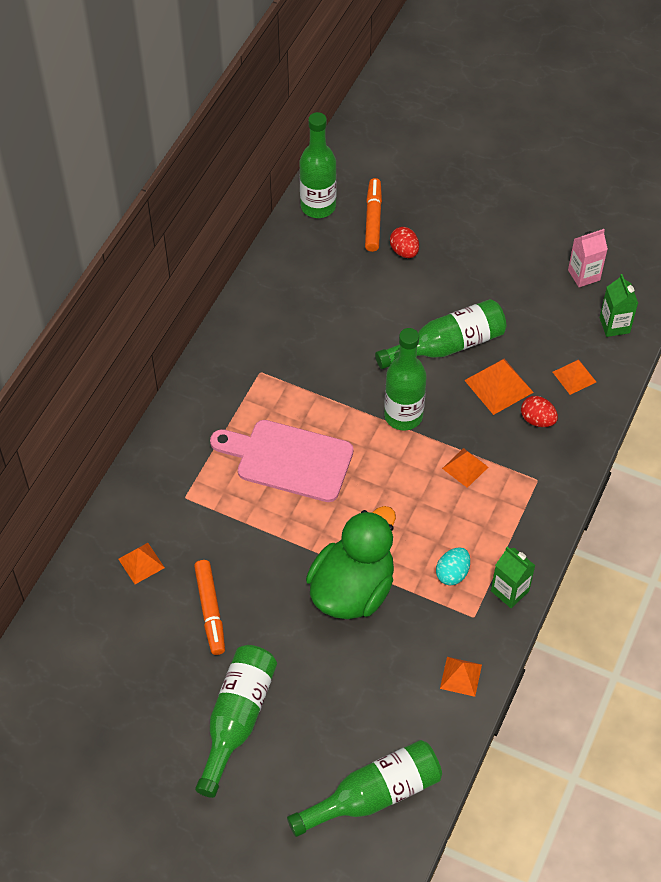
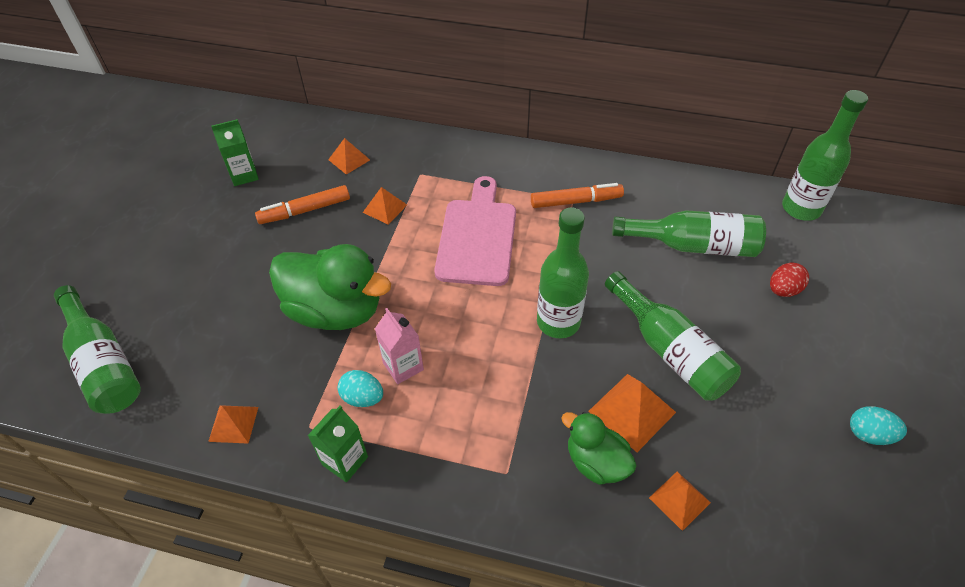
camera: 80 degrees right, 5 degrees down
(237, 719) = (195, 247): green bottle -> green bottle (693, 245)
(373, 219) = (812, 256): orange marker -> orange marker (576, 201)
(465, 467) = (505, 391): orange pyramid -> orange pyramid (385, 208)
(537, 420) = (596, 462): red egg -> green duck
(541, 250) = (869, 434): none -> turquoise egg
(584, 275) = (856, 493): pink carton -> pink carton (403, 366)
(614, 325) = (789, 546): green carton -> green carton (244, 175)

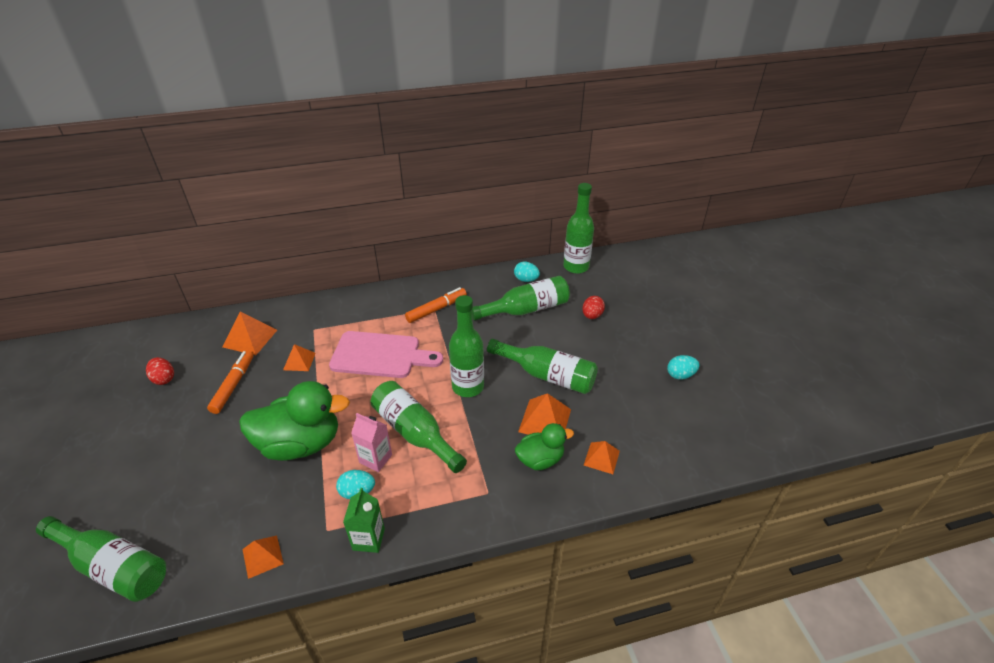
camera: 30 degrees left, 10 degrees down
(244, 175) = (164, 379): green carton -> red egg
(305, 210) = (233, 385): orange marker -> orange marker turned 150 degrees clockwise
(349, 159) = (250, 338): orange pyramid -> orange pyramid, size x1.55
(463, 354) = (414, 433): none -> green bottle
(477, 237) = (380, 355): pink cutting board -> pink cutting board turned 120 degrees clockwise
(596, 462) = (540, 459): green duck -> green duck turned 150 degrees clockwise
(717, 202) = (526, 280): none -> turquoise egg

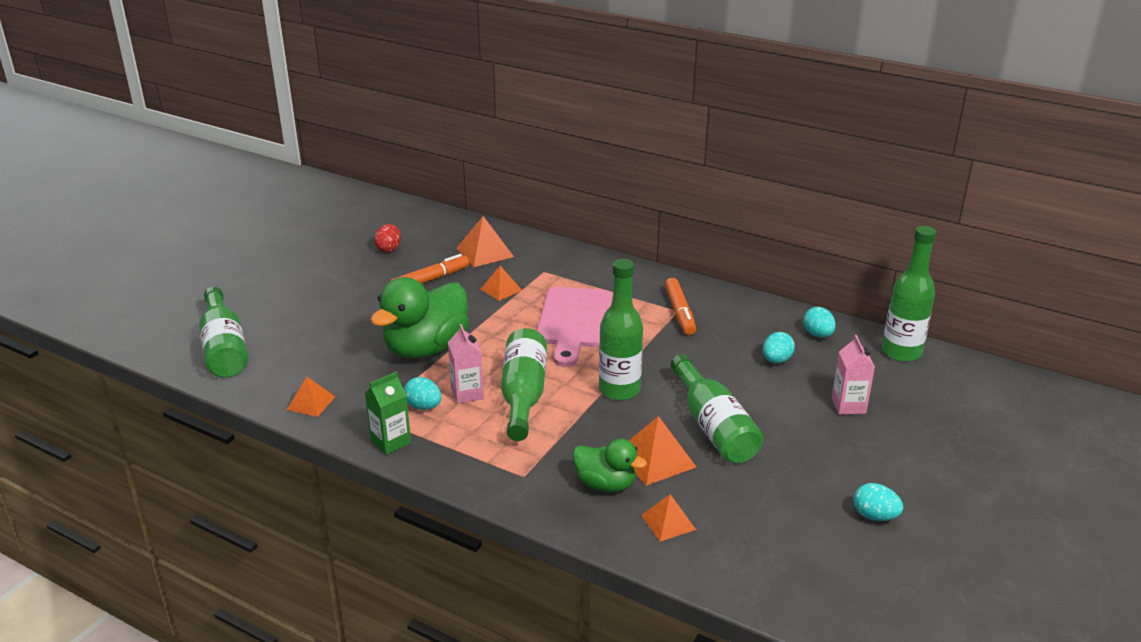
camera: 45 degrees right, 10 degrees down
(300, 444) = (426, 348): green duck -> green duck turned 90 degrees clockwise
(380, 355) = (574, 321): pink cutting board -> pink cutting board turned 45 degrees clockwise
(436, 309) = (679, 312): orange marker -> orange marker turned 75 degrees clockwise
(526, 309) = (776, 360): green bottle -> turquoise egg
(592, 316) = (848, 405): red egg -> pink carton

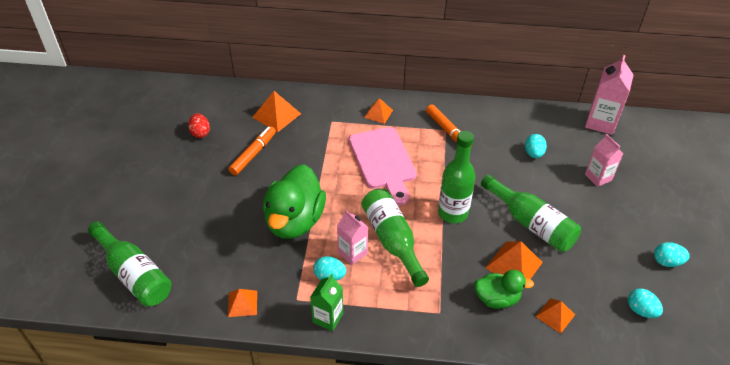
camera: 25 degrees left, 15 degrees up
(501, 289) = (312, 147): orange pyramid -> orange pyramid (378, 113)
(818, 335) = (544, 123): turquoise egg -> turquoise egg (640, 310)
(901, 352) = (600, 122): green bottle -> pink carton

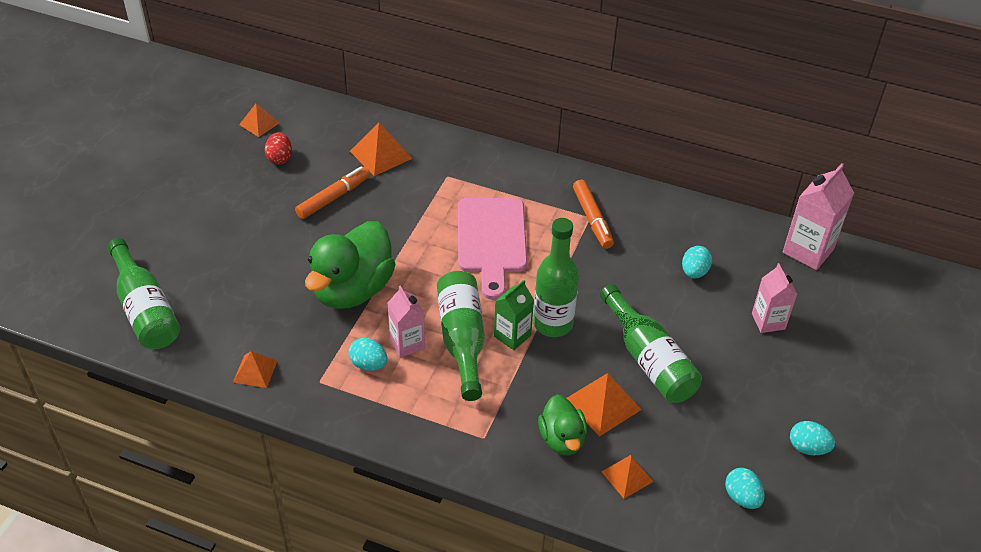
camera: 15 degrees right, 0 degrees up
(328, 318) = (347, 411): green carton -> green carton (512, 336)
(378, 113) = (511, 178): orange pyramid -> orange pyramid (259, 123)
(497, 299) = (562, 439): green duck -> green duck turned 60 degrees clockwise

